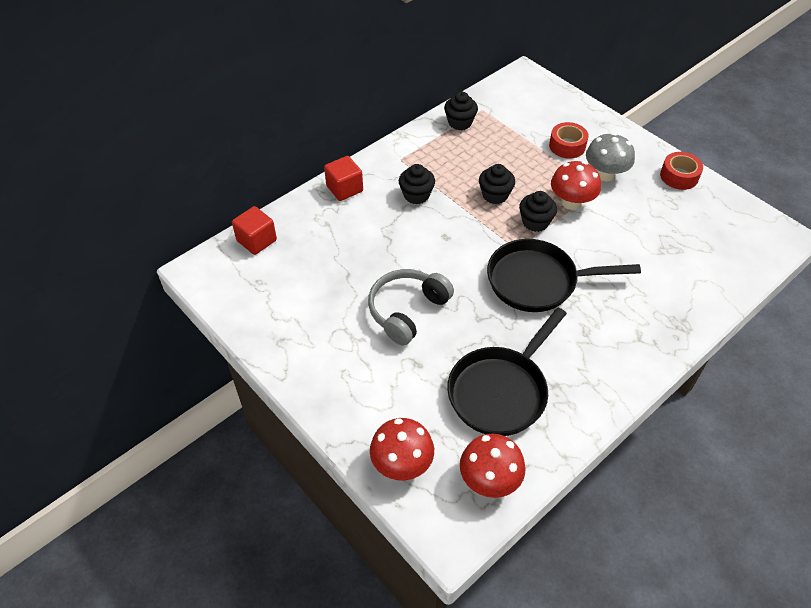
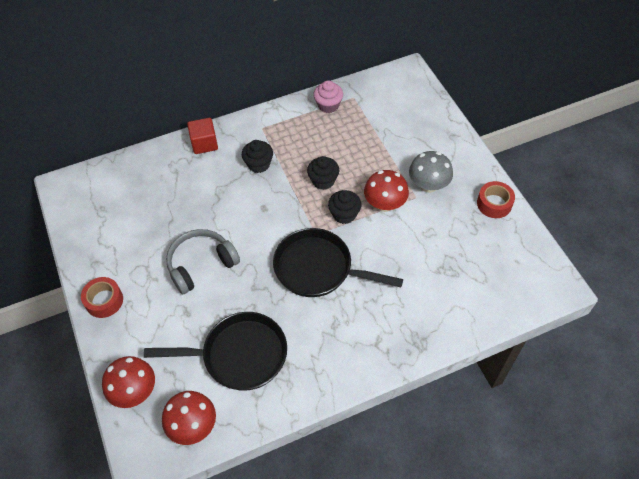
camera: 20 degrees right, 5 degrees up
(256, 240) = (116, 172): red cube -> none
(460, 122) = (328, 105): black cupcake -> pink cupcake
(500, 391) = (239, 355): black pan -> black pan turned 150 degrees counterclockwise
(567, 146) = (409, 150): red tape -> red tape (104, 301)

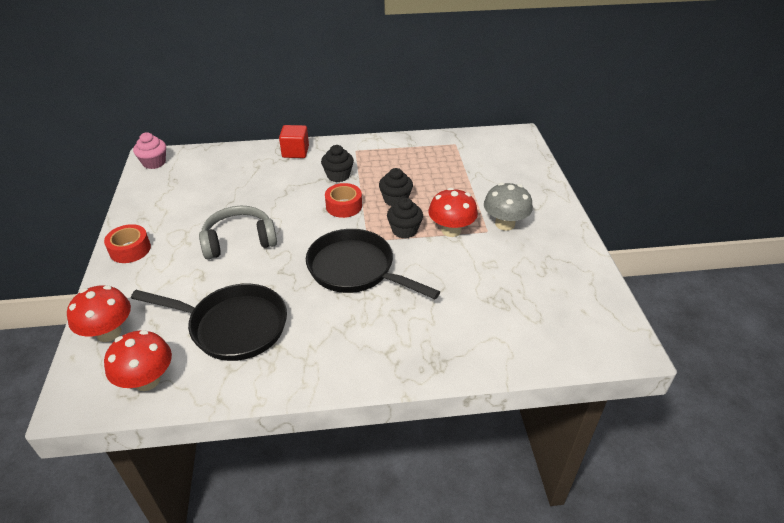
camera: 15 degrees right, 15 degrees down
(328, 105) = (427, 145): pink cupcake -> pink cupcake (154, 163)
(494, 204) = (573, 254): red tape -> red tape (344, 206)

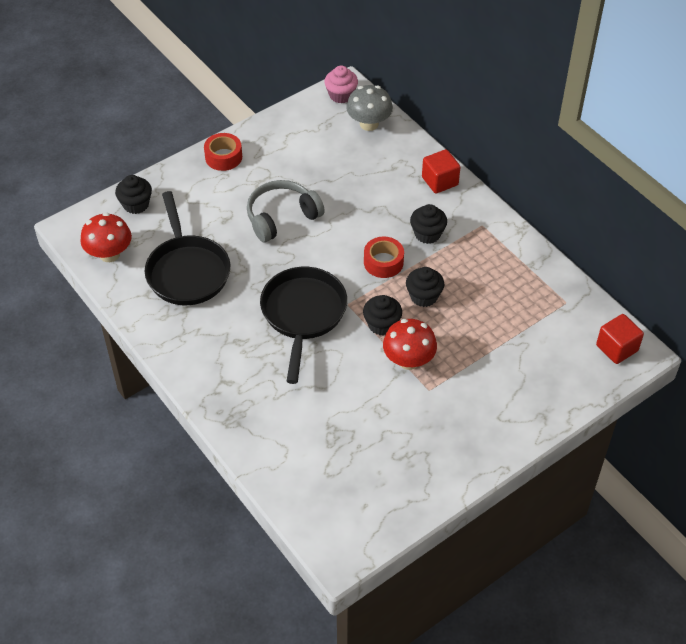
camera: 60 degrees right, 10 degrees up
(109, 332) = (136, 204): red mushroom -> black cupcake
(239, 241) = (282, 217): grey headphones -> grey headphones turned 75 degrees counterclockwise
(505, 224) = (451, 400): grey mushroom -> grey mushroom (369, 124)
(509, 140) = (617, 348): none -> red cube

